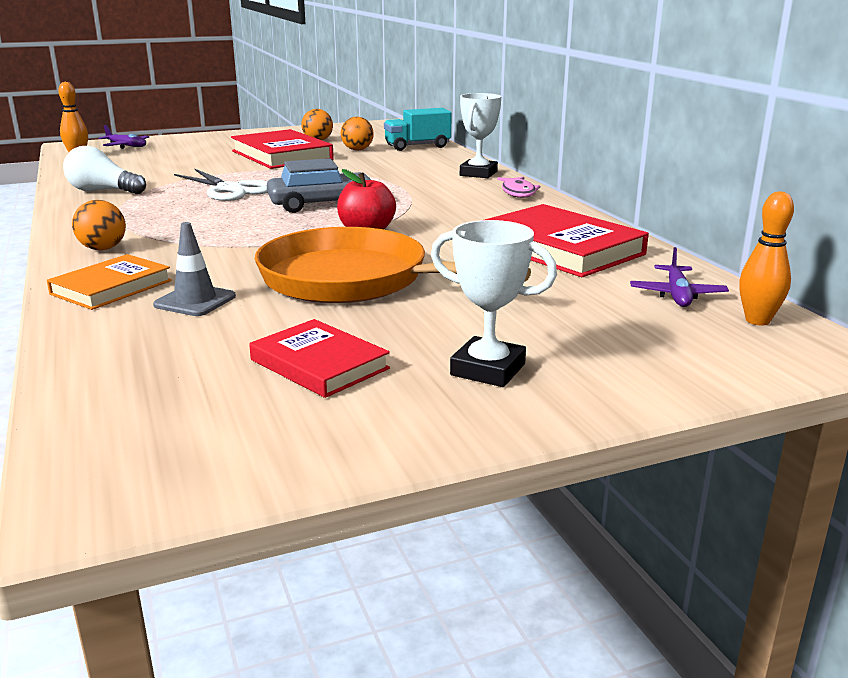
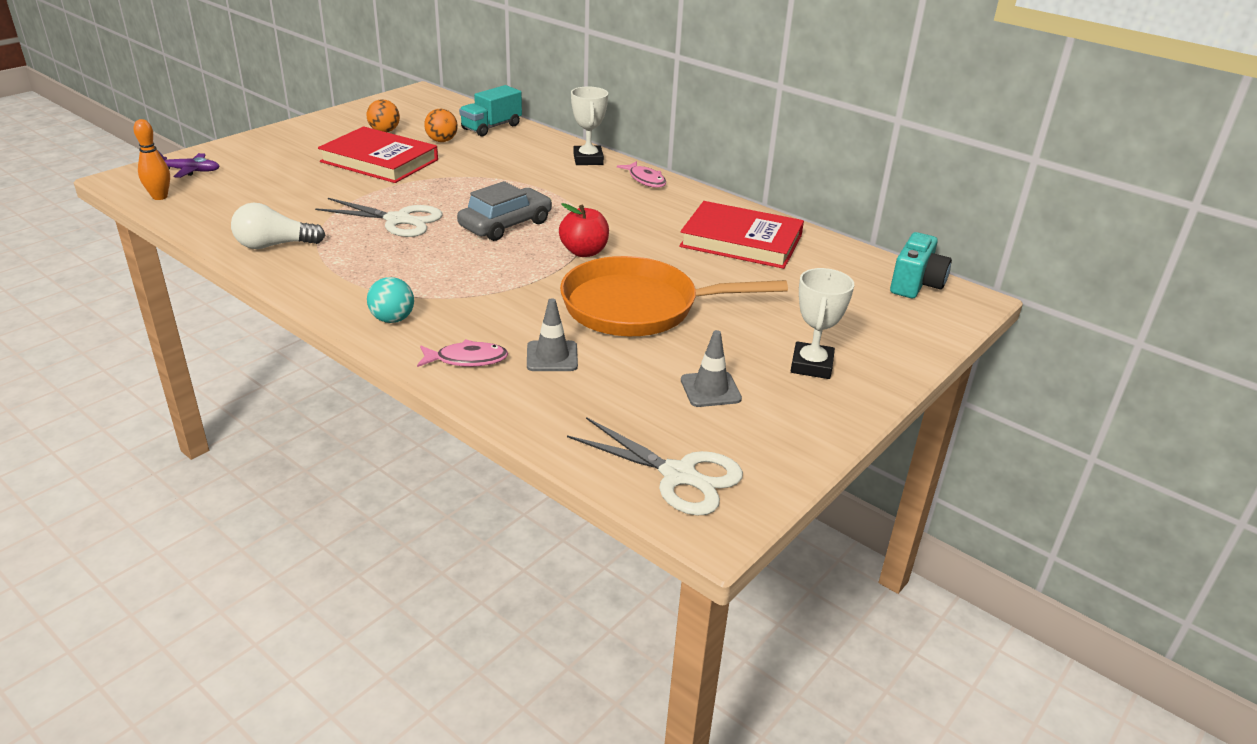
camera: 30 degrees left, 10 degrees up
(103, 249) = (392, 319): orange ball -> turquoise ball
(111, 287) = (467, 359): orange book -> pink fish
(143, 436) = (678, 475): none -> white scissors
(319, 364) = (710, 389): red book -> grey traffic cone
(488, 369) = (811, 365): white trophy -> white trophy turned 75 degrees counterclockwise
(677, 295) = (854, 272): purple plane -> none
(757, 320) = (915, 284): orange bowling pin -> turquoise camera

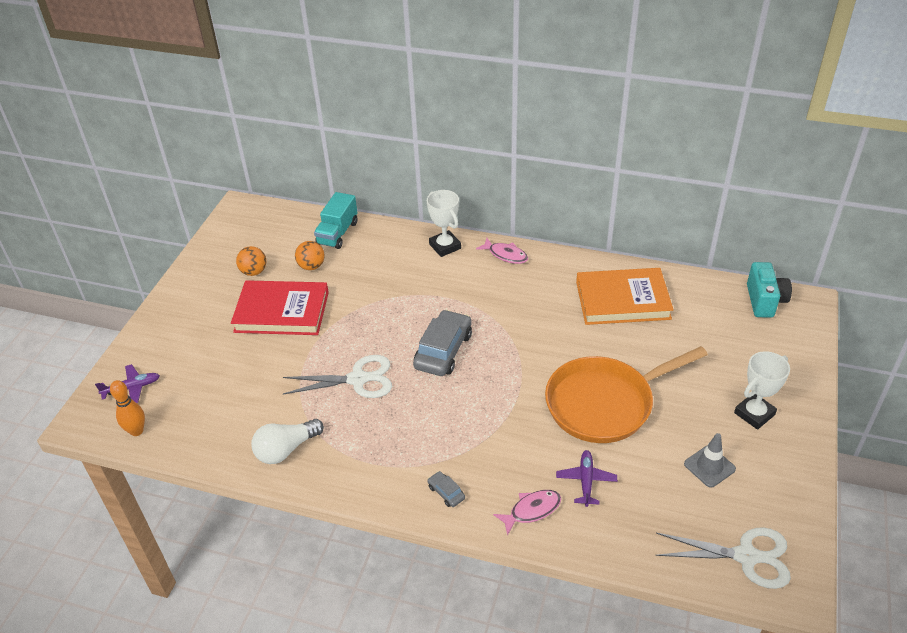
camera: 20 degrees left, 10 degrees up
(392, 319) = (446, 492): turquoise ball -> grey car
(552, 356) = (586, 481): grey traffic cone -> purple plane
(584, 252) = (523, 358): red apple -> none
(741, 241) = (622, 300): red book -> orange book
(811, 365) = (754, 414): white trophy -> white trophy turned 60 degrees clockwise

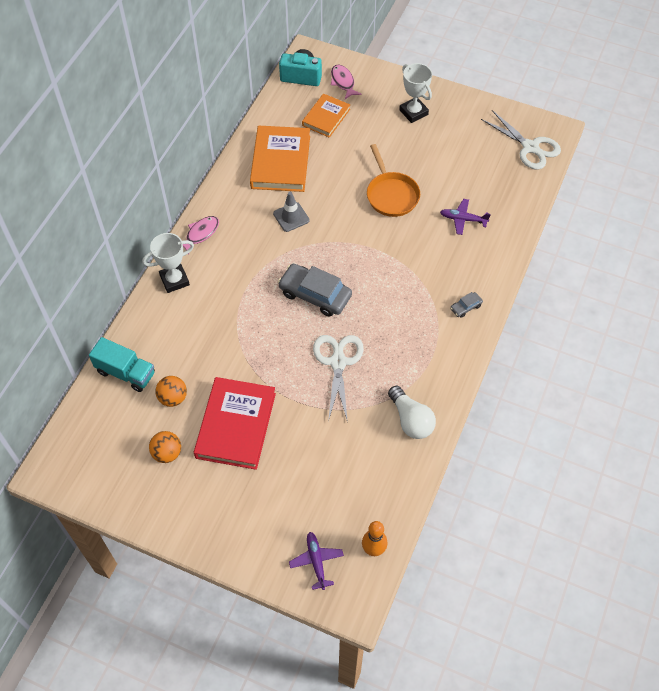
camera: 85 degrees left, 15 degrees up
(532, 510) = (486, 255): pink fish -> pink fish (343, 82)
(605, 403) = (391, 194): orange pan -> orange pan, size x0.64
(707, 330) = (326, 117): none -> orange book
(709, 466) = (457, 148): grey traffic cone -> grey traffic cone (291, 217)
(746, 556) = (530, 147): white scissors -> white scissors turned 120 degrees clockwise

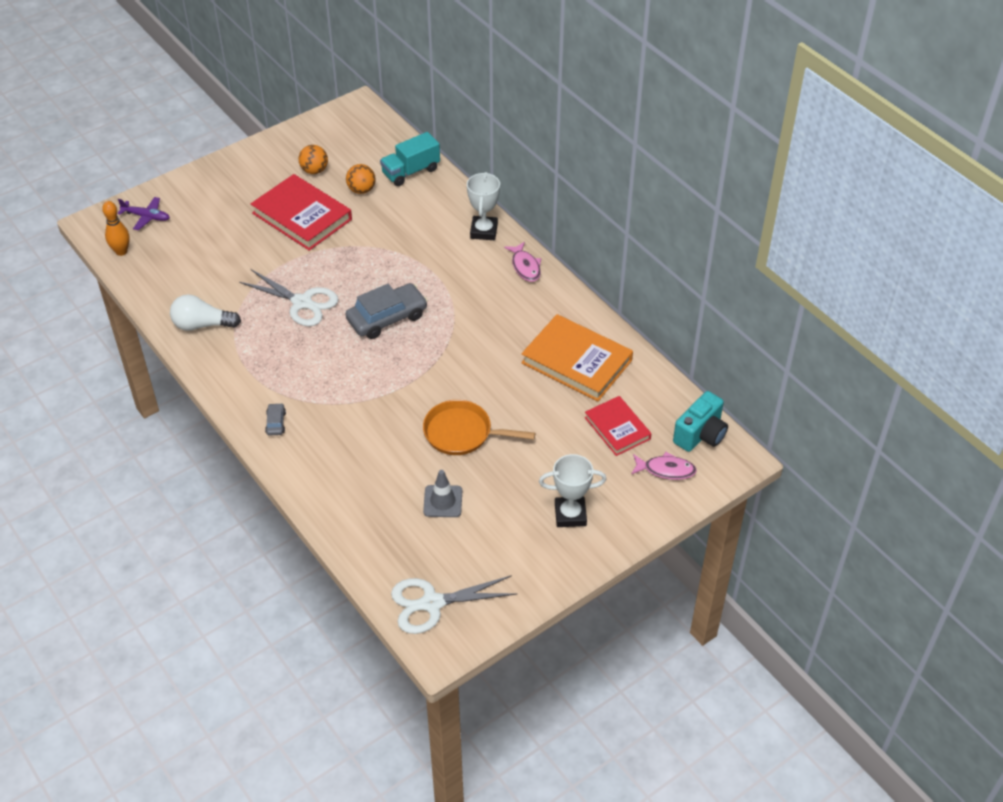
camera: 120 degrees right, 10 degrees down
(291, 217) = (495, 339): grey traffic cone -> grey traffic cone (443, 501)
(326, 117) = (617, 428): orange book -> red book
(463, 219) = (381, 478): purple plane -> none

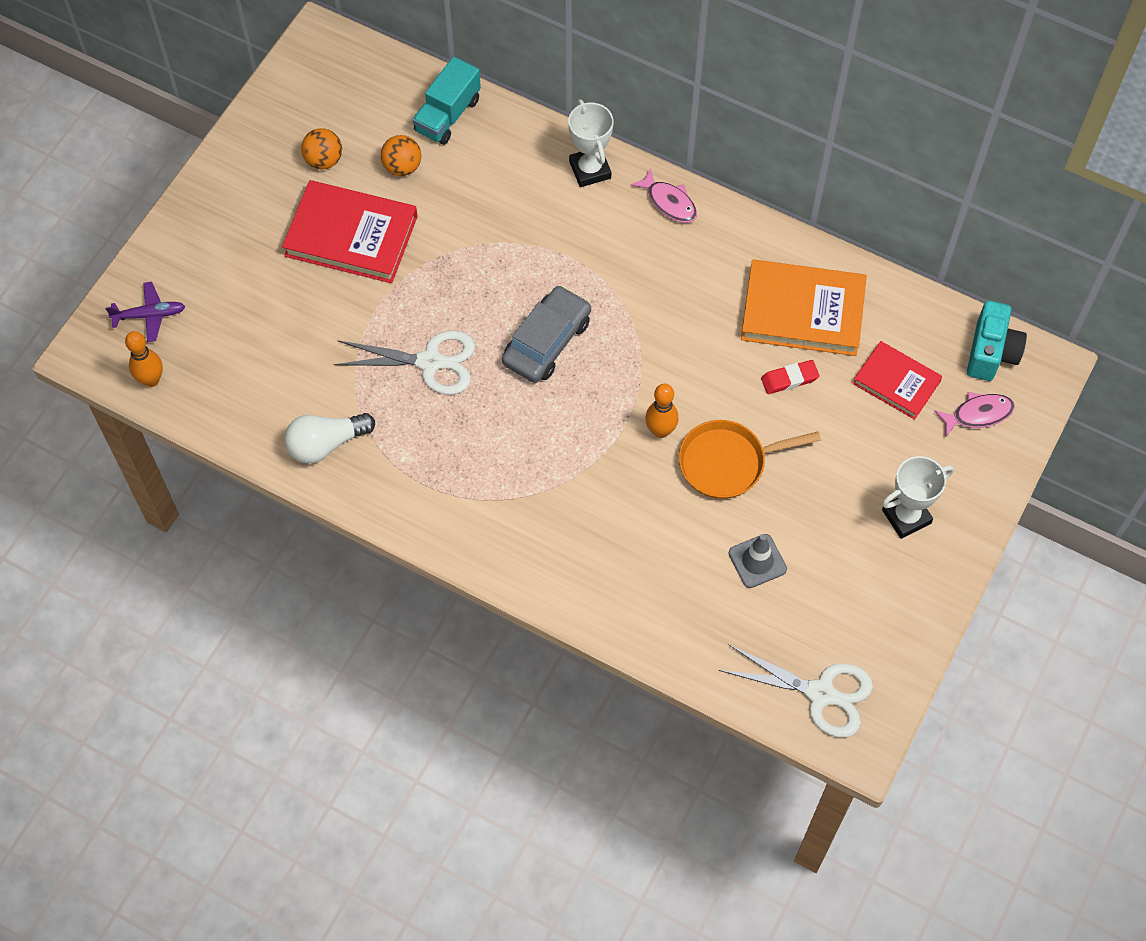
camera: 25 degrees left, 15 degrees up
(276, 423) = (503, 541): grey car -> none
(428, 397) = (660, 431): none -> orange bowling pin
(432, 603) = (820, 693): white scissors -> white scissors turned 120 degrees counterclockwise
(540, 398) = (789, 379): none -> red eraser

